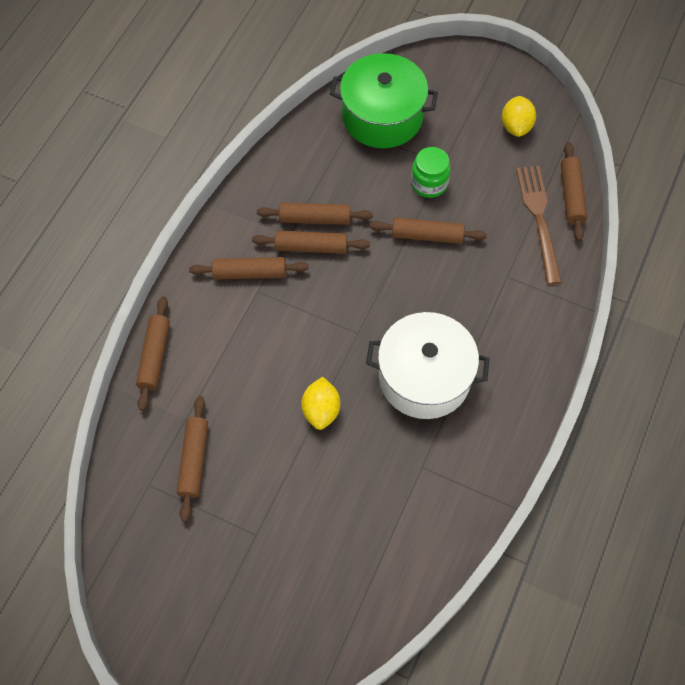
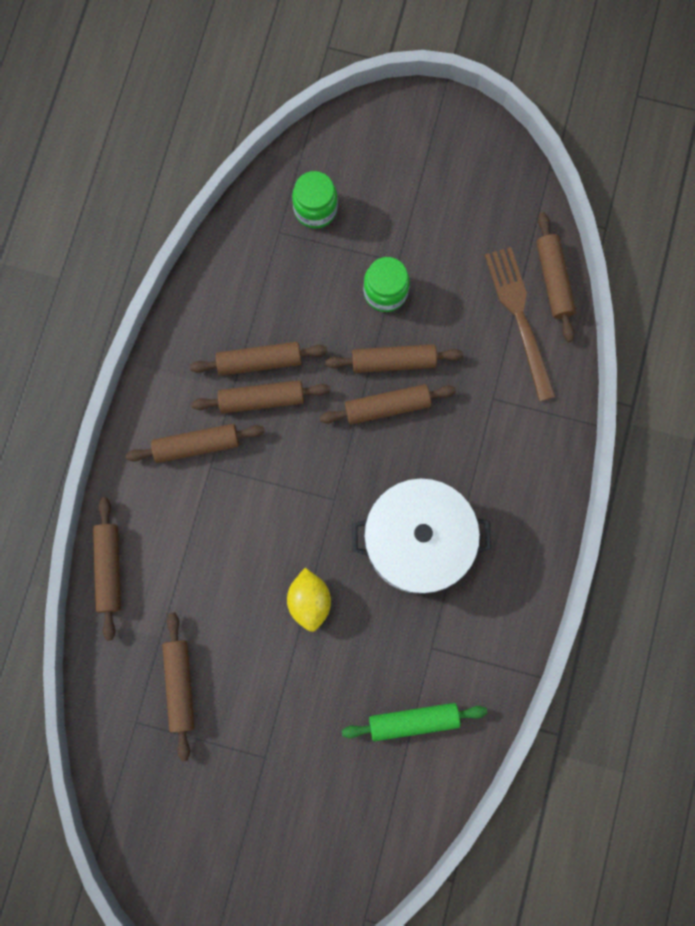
camera: 10 degrees left, 15 degrees up
(382, 116) = (315, 209): green pot -> green jar
(395, 526) = (413, 721): none -> green rolling pin
(415, 269) = (387, 407): none -> brown rolling pin
(516, 126) = (477, 196): yellow lemon -> none

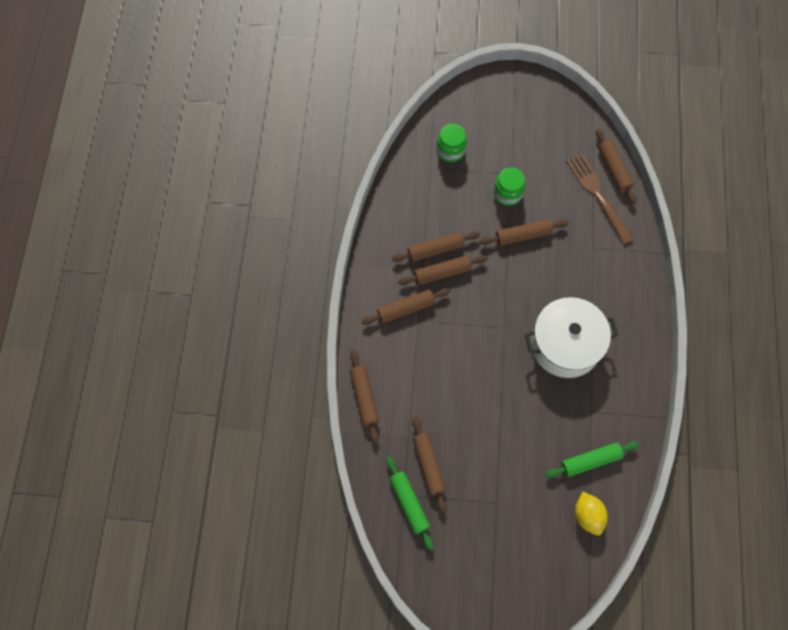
camera: 10 degrees left, 10 degrees down
(141, 736) = (409, 503): none -> green rolling pin
(309, 601) = (503, 395): yellow lemon -> yellow lemon (588, 516)
(387, 407) = (525, 264): brown rolling pin -> none

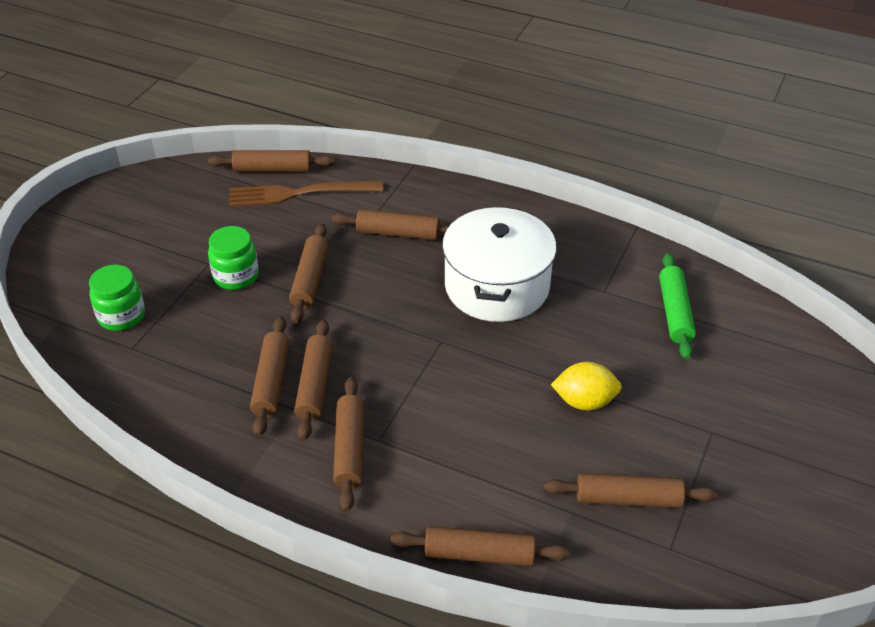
camera: 70 degrees left, 25 degrees down
(409, 503) = (686, 545): green rolling pin -> none
(588, 269) = (398, 233): none -> brown rolling pin
(588, 516) = (753, 338): yellow lemon -> yellow lemon (584, 401)

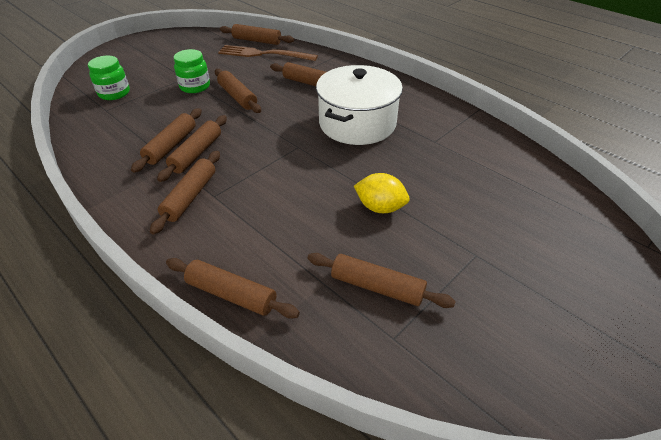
camera: 20 degrees right, 0 degrees up
(310, 280) = (238, 97): brown rolling pin -> brown rolling pin turned 60 degrees counterclockwise
(675, 312) = (484, 165): green rolling pin -> none

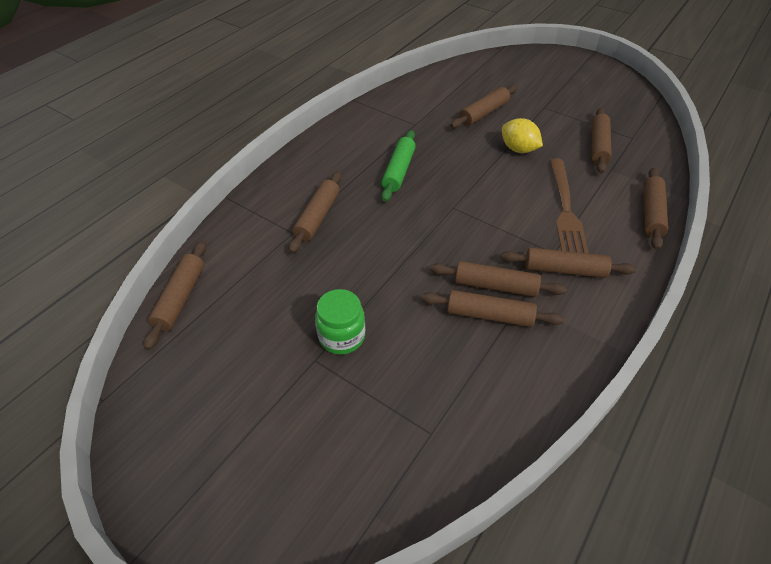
camera: 100 degrees left, 5 degrees up
(114, 93) = (379, 445): green jar -> none
(238, 97) = (362, 279): brown rolling pin -> brown rolling pin (483, 113)
(263, 54) = (231, 279): brown fork -> brown fork (565, 210)
(357, 123) = (399, 171): white pot -> green rolling pin
(380, 207) = (518, 149): yellow lemon -> yellow lemon turned 60 degrees counterclockwise

